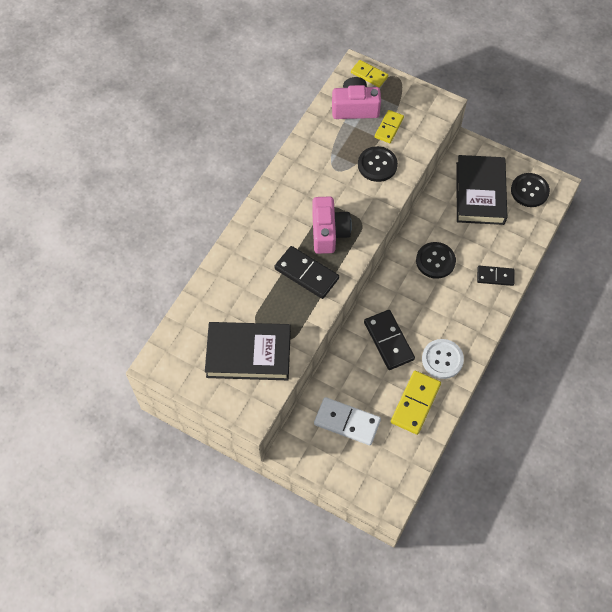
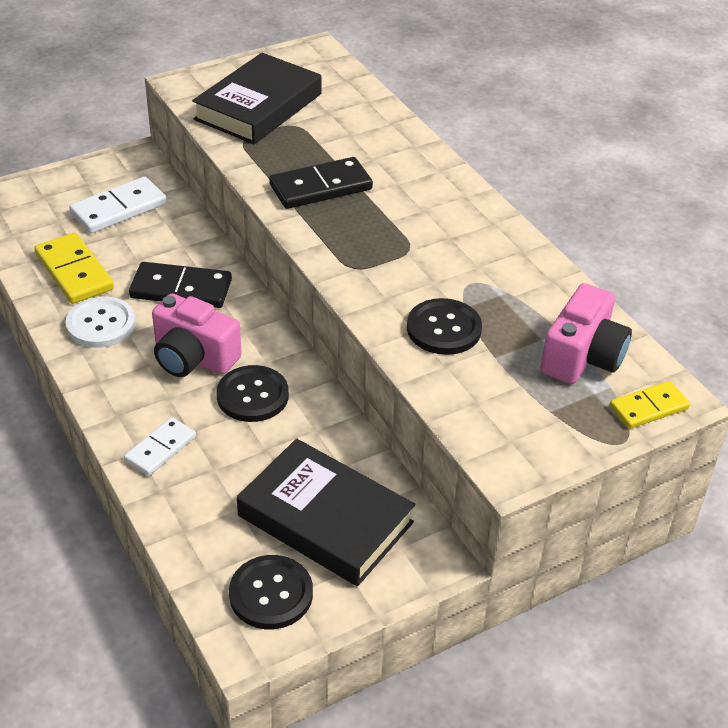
camera: 120 degrees right, 20 degrees down
(328, 232) = (366, 231): pink camera -> pink camera (193, 357)
(389, 127) = (510, 376): yellow domino -> none
(495, 276) = (160, 449): black domino -> white domino

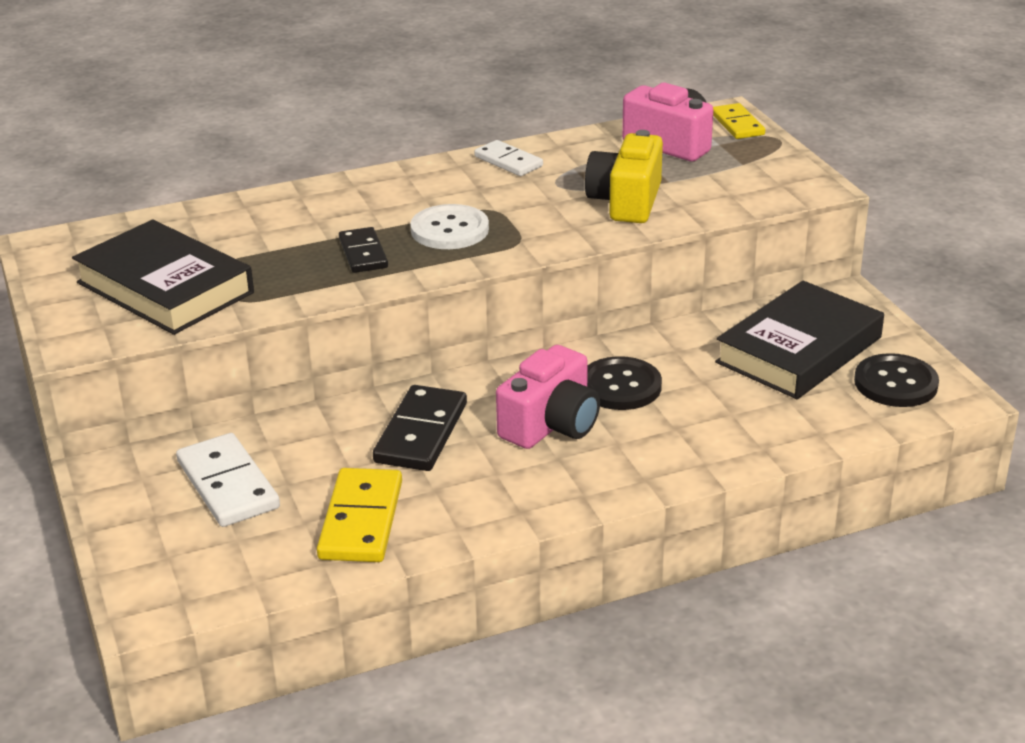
camera: 80 degrees left, 10 degrees down
(74, 272) = (361, 520): yellow domino -> yellow domino turned 60 degrees counterclockwise
(101, 324) = (477, 494): white button -> white button (449, 230)
(160, 449) = (701, 447): white domino -> white domino (508, 161)
(321, 187) = (363, 253): black domino -> black domino, size x0.64
(443, 329) = (626, 201): black button -> yellow camera

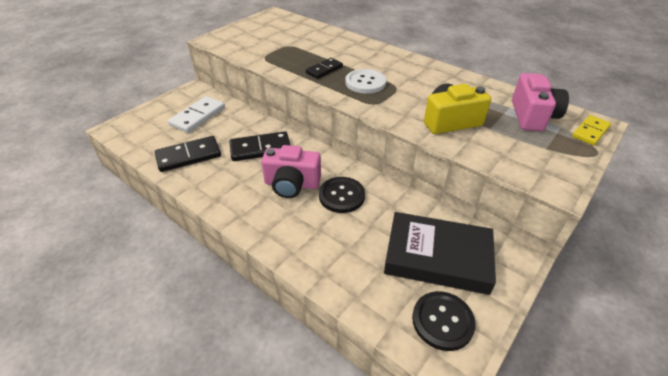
camera: 60 degrees right, 10 degrees up
(165, 287) = (262, 42): black book -> none
(361, 520) = (189, 156): yellow domino -> black domino
(508, 161) = (447, 77): white domino -> none

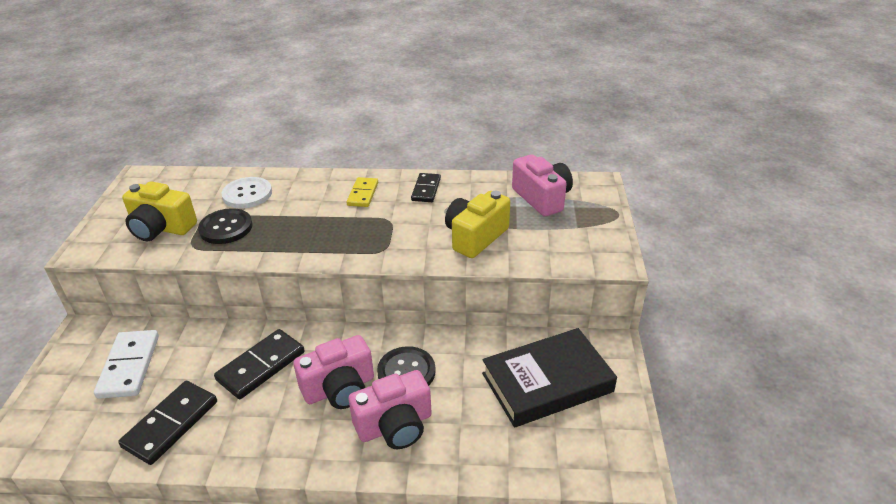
camera: 35 degrees left, 5 degrees down
(258, 43) = (161, 228): none -> yellow camera
(304, 225) = (395, 425): none -> pink camera
(324, 70) = (287, 232): black domino -> black domino (426, 189)
(365, 82) = (351, 228): white button -> white button (247, 194)
(442, 321) = (596, 439): black button -> black button (226, 228)
(590, 132) = (598, 194): yellow domino -> yellow domino (363, 194)

